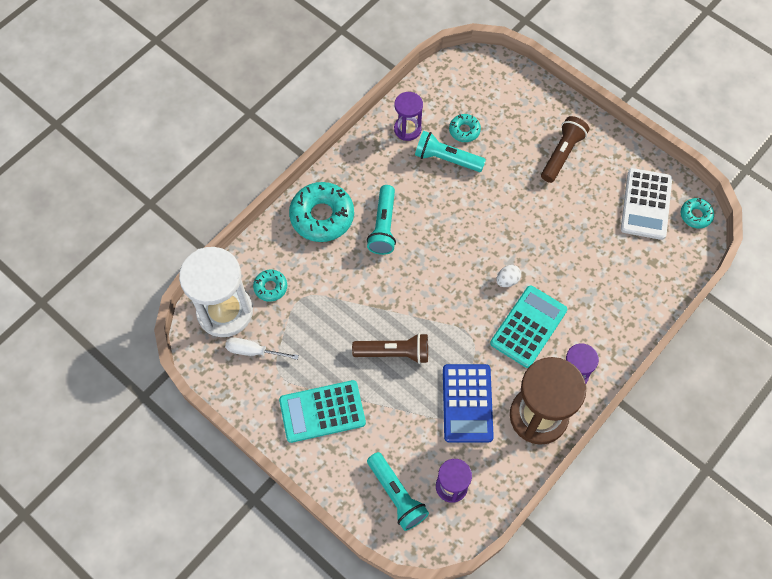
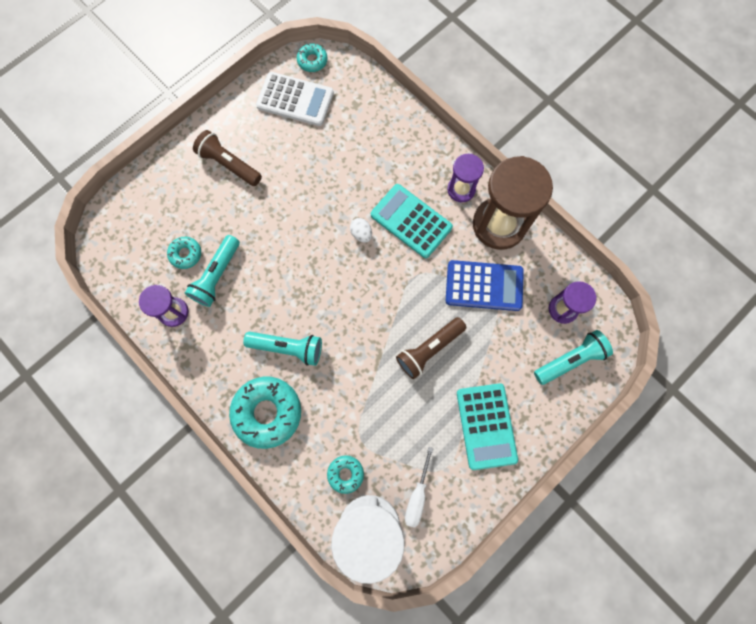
camera: 85 degrees left, 10 degrees up
(394, 353) = (429, 349): brown flashlight -> brown flashlight turned 135 degrees counterclockwise

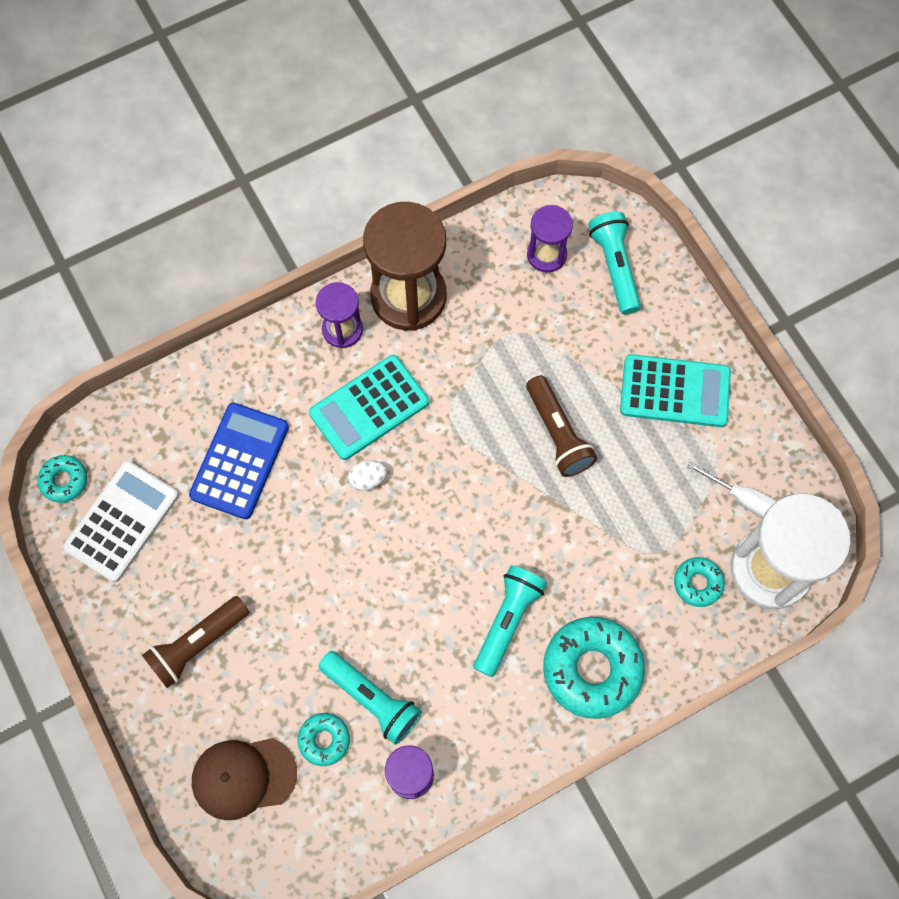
camera: 75 degrees left, 5 degrees down
(154, 214) = (243, 777): none -> brown cap
(484, 286) = (489, 340): blue calculator -> blue calculator (240, 461)

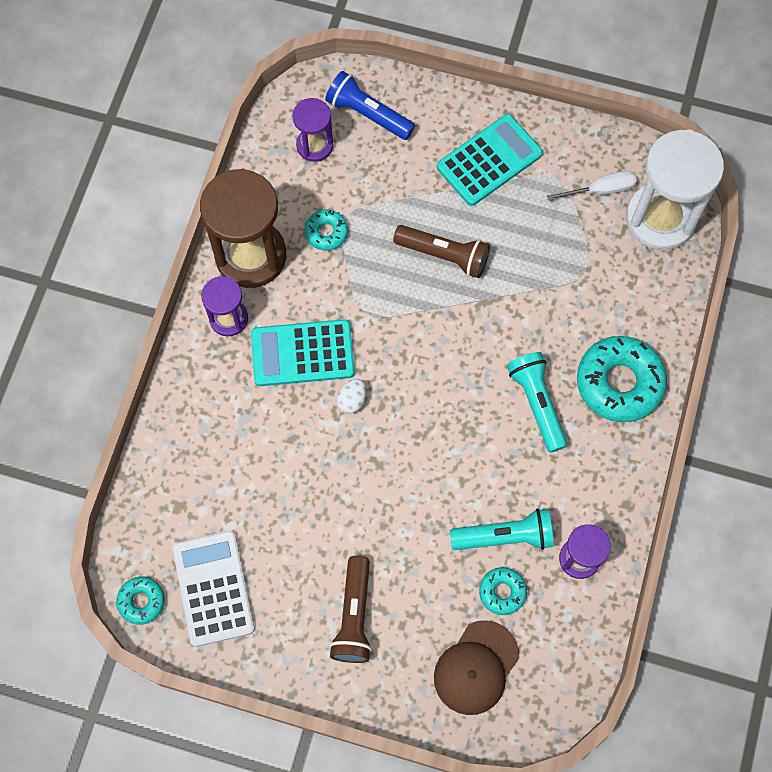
camera: 45 degrees left, 0 degrees up
(240, 461) = (252, 470): blue calculator -> none
(369, 407) = (302, 353): turquoise calculator -> turquoise calculator turned 75 degrees clockwise
(615, 267) = (368, 114): turquoise flashlight -> blue flashlight
(697, 583) = (627, 268): turquoise donut -> turquoise donut (326, 232)

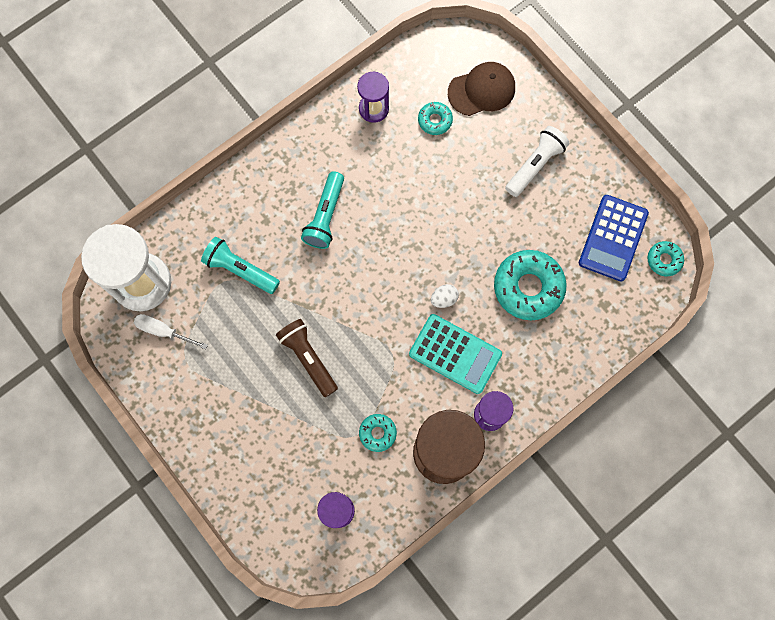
camera: 145 degrees left, 5 degrees up
(214, 588) = (613, 238): white calculator -> blue calculator
(354, 616) = (535, 165): brown flashlight -> white flashlight
(368, 114) = (280, 509): blue flashlight -> none
(489, 161) = (222, 408): turquoise calculator -> none
(505, 536) = (408, 150): turquoise flashlight -> turquoise flashlight (240, 269)
(619, 383) = (262, 194): turquoise donut -> turquoise donut (528, 287)

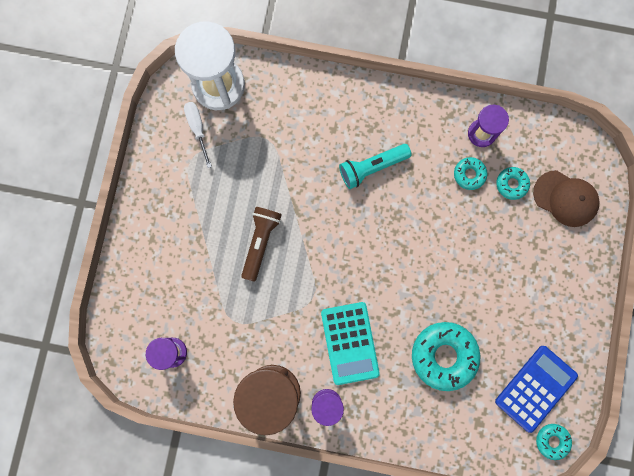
camera: 50 degrees right, 5 degrees up
(240, 269) = (283, 142): turquoise flashlight -> none
(377, 433) = (248, 335): turquoise donut -> turquoise donut (469, 174)
(444, 299) = (383, 301): white egg -> none
(535, 165) = (542, 285): white flashlight -> none
(613, 238) = (535, 388): blue calculator -> blue calculator turned 150 degrees clockwise

